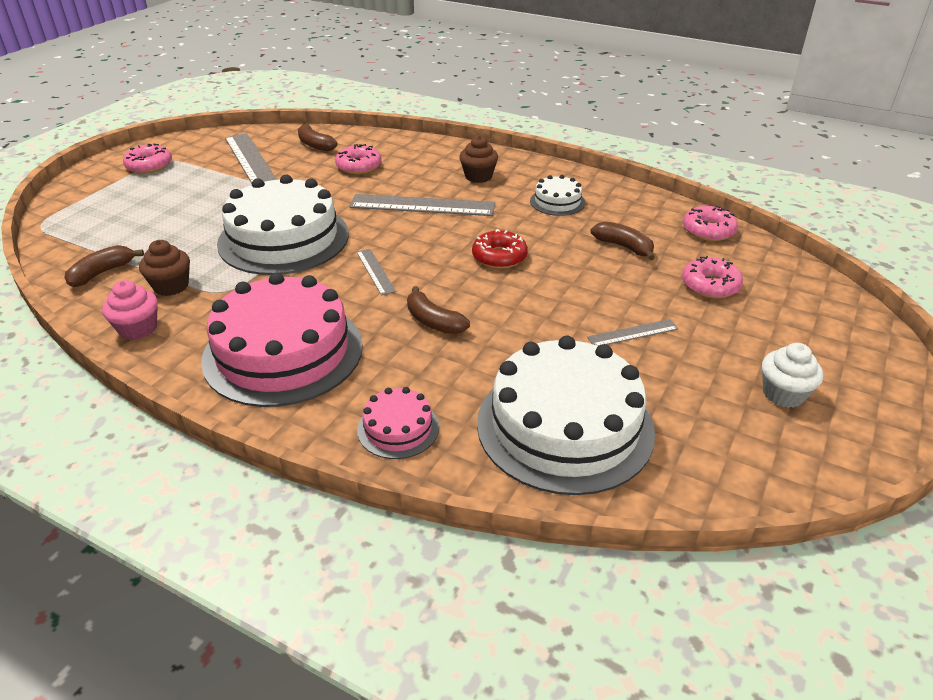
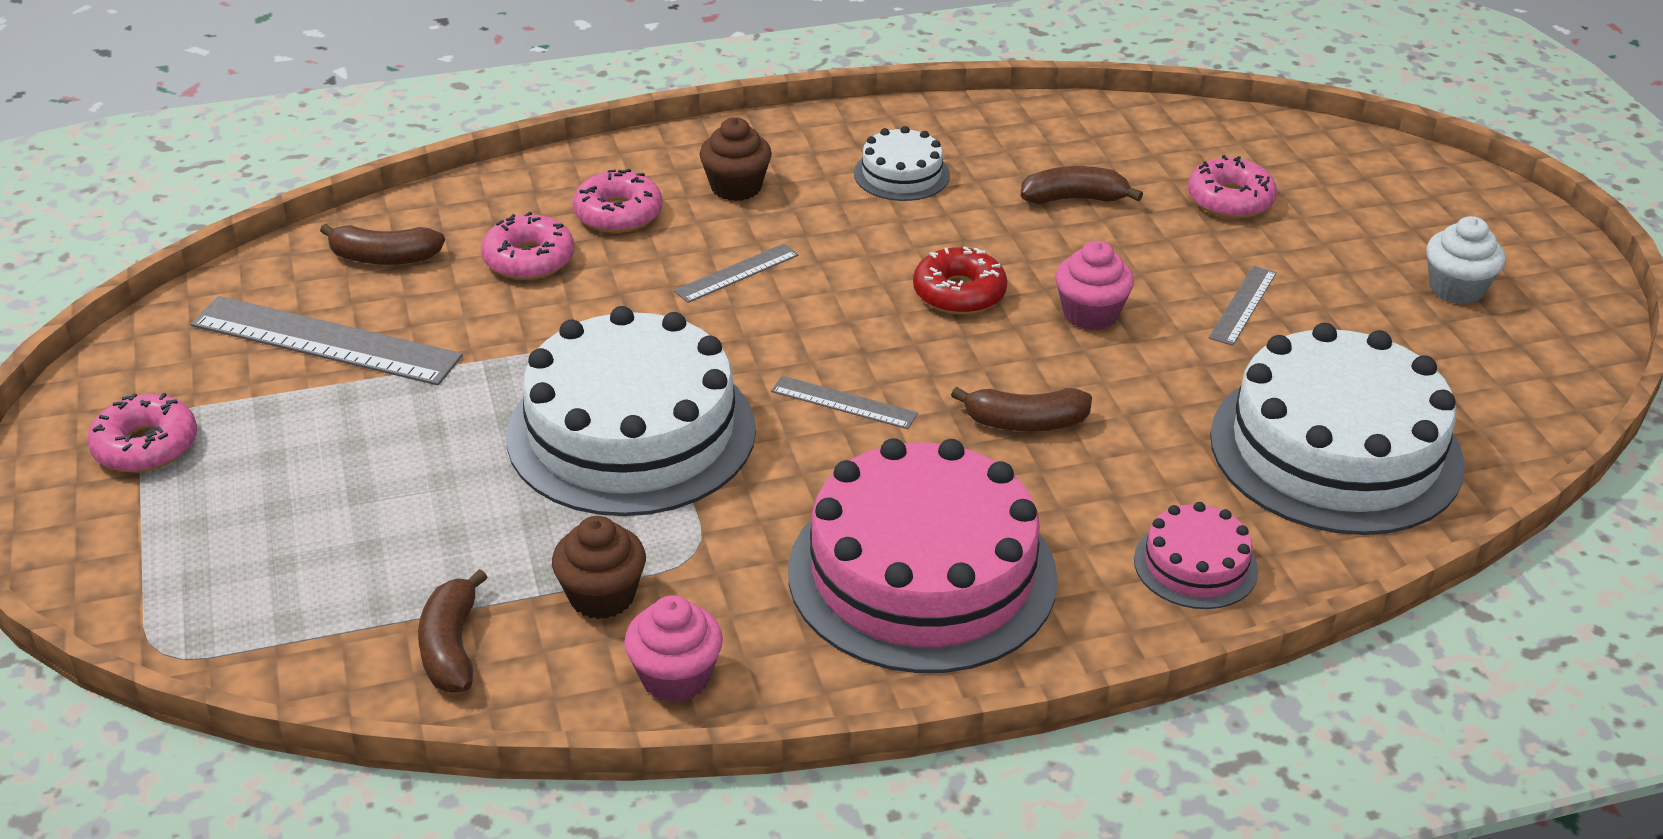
camera: 45 degrees left, 0 degrees up
(422, 205) = (736, 273): grey ruler -> grey ruler, size x0.51
(545, 295) = (1090, 314): none -> pink cupcake
(708, 230) = (1128, 126): pink donut -> pink donut (618, 214)

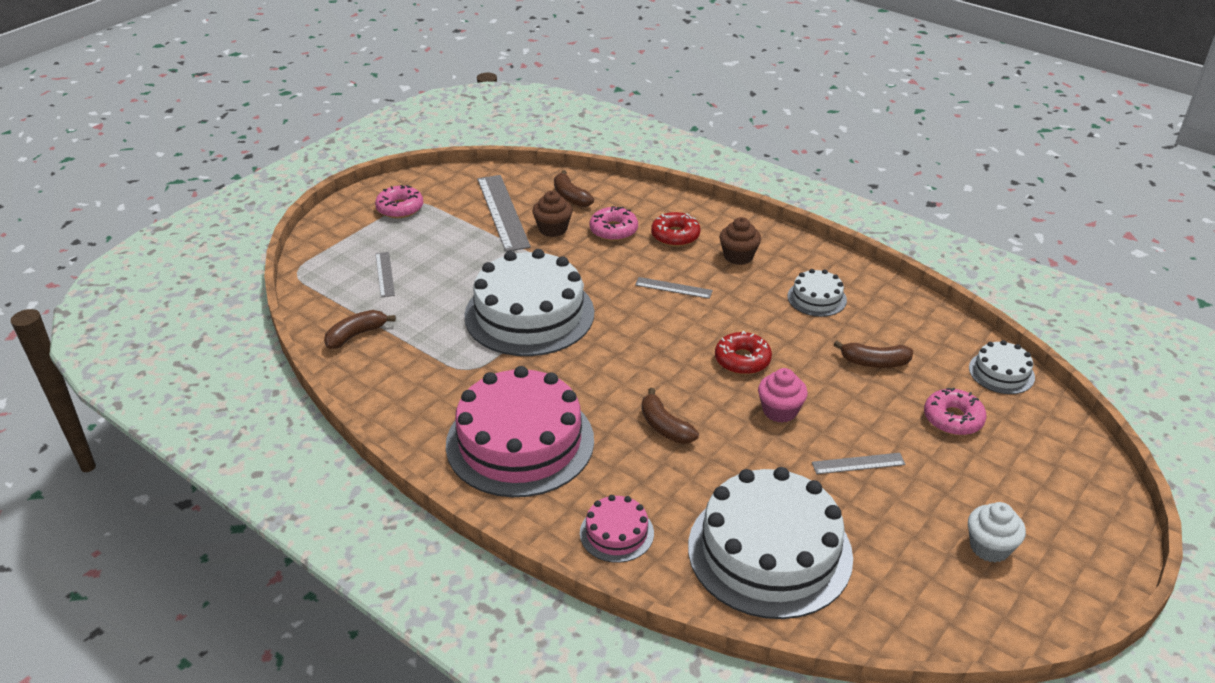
camera: 55 degrees right, 0 degrees up
(602, 596) = (419, 357): brown cupcake -> brown cupcake (553, 229)
(618, 214) = (675, 236): pink donut -> red donut
(675, 677) = (389, 401): pink cupcake -> none
(844, 402) = (616, 363): grey ruler -> grey ruler (385, 274)
(1074, 199) = (874, 362): brown banana -> brown banana turned 135 degrees clockwise
(1184, 126) = (1001, 372): none -> white cake

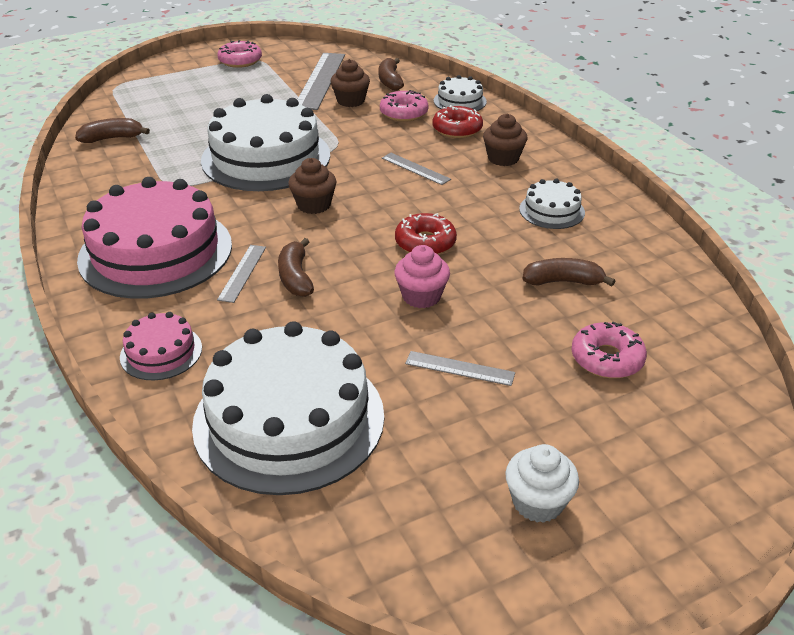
camera: 25 degrees right, 0 degrees up
(385, 274) = (180, 102): grey ruler -> grey ruler (242, 273)
(617, 351) = (314, 205): none -> brown cupcake
(874, 362) = (563, 281): brown banana -> brown banana turned 150 degrees clockwise
(1001, 372) = (705, 331): white cake -> white cake (460, 101)

